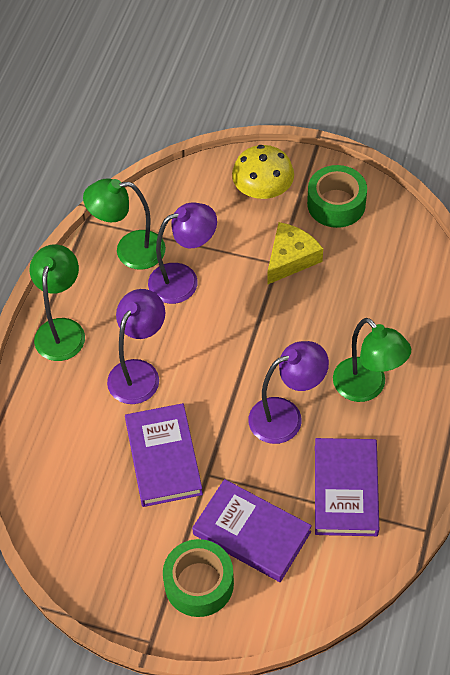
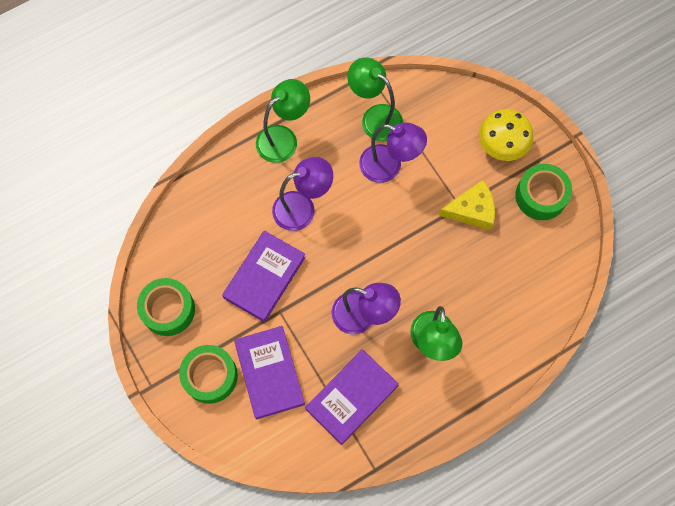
camera: 40 degrees right, 15 degrees up
(99, 561) = (168, 310): none -> green tape

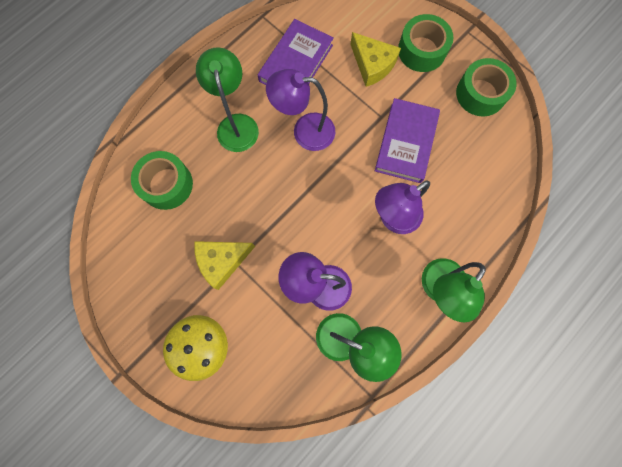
camera: 165 degrees right, 5 degrees up
(269, 373) = (372, 65): purple book -> yellow cheese
(540, 196) = (152, 296): green tape -> green tape (166, 184)

